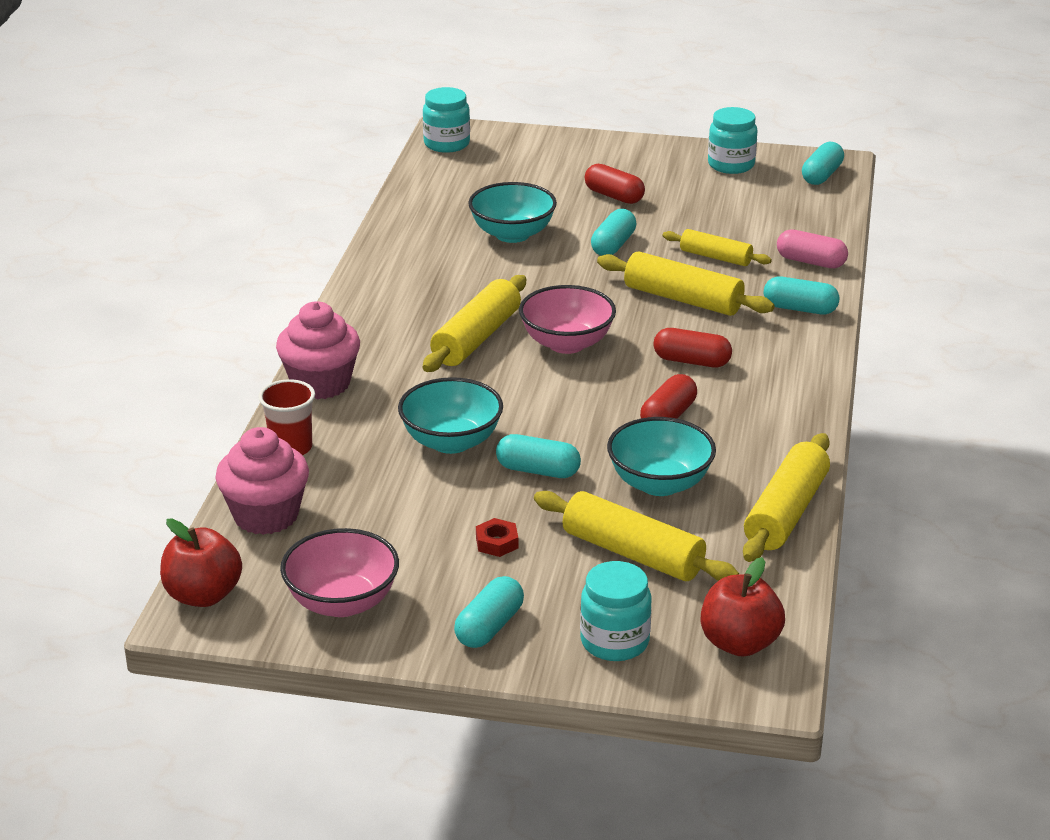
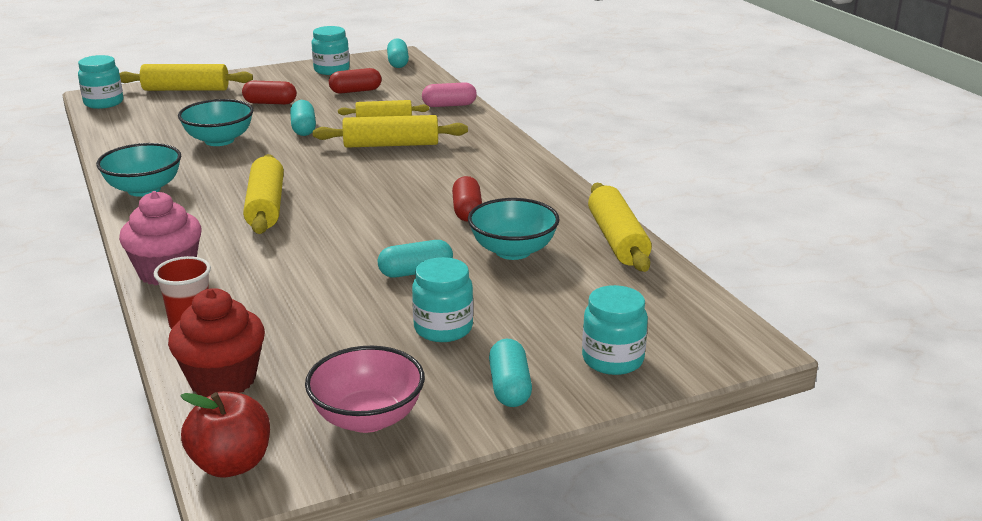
camera: 35 degrees left, 5 degrees down
(266, 515) = (223, 380): pink cupcake -> red cupcake
(451, 441) = (325, 275): turquoise bowl -> turquoise bowl (144, 189)
(497, 542) = (443, 328): red nut -> turquoise jar
(567, 343) = (340, 191): pink bowl -> none
(633, 553) = (551, 299): yellow rolling pin -> yellow rolling pin (186, 89)
(691, 361) = (442, 176): red capsule -> red capsule (355, 91)
(739, 643) = (695, 326): red apple -> none
(800, 309) = (475, 130): turquoise capsule -> none

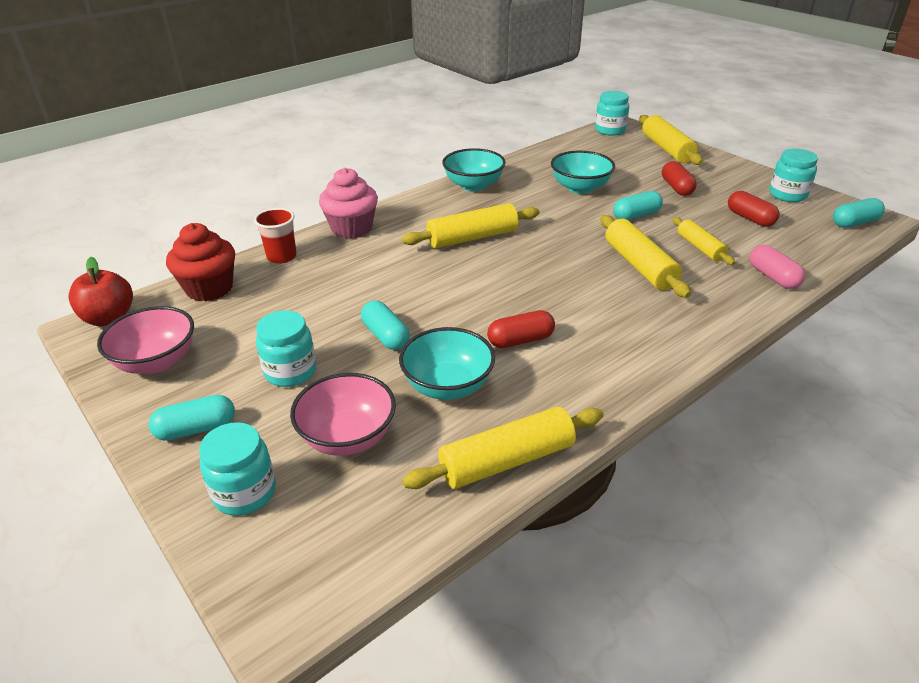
camera: 75 degrees right, 10 degrees up
(560, 304) = (348, 437): none -> pink bowl

